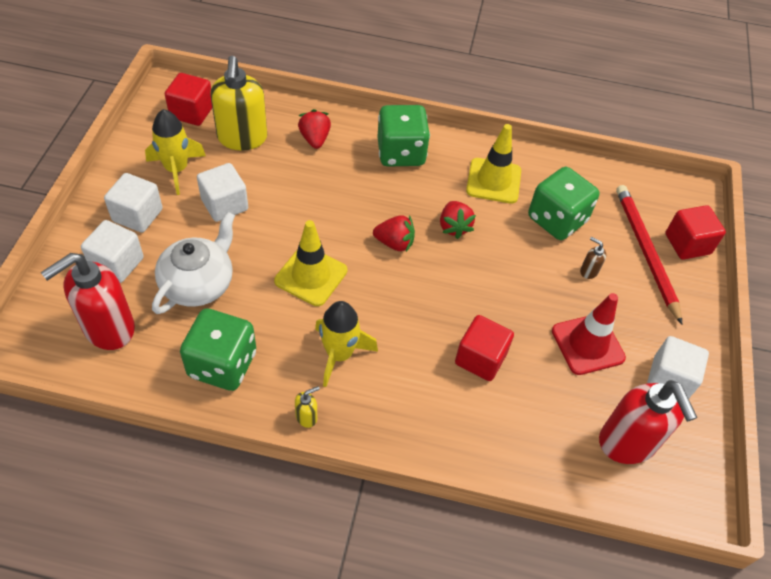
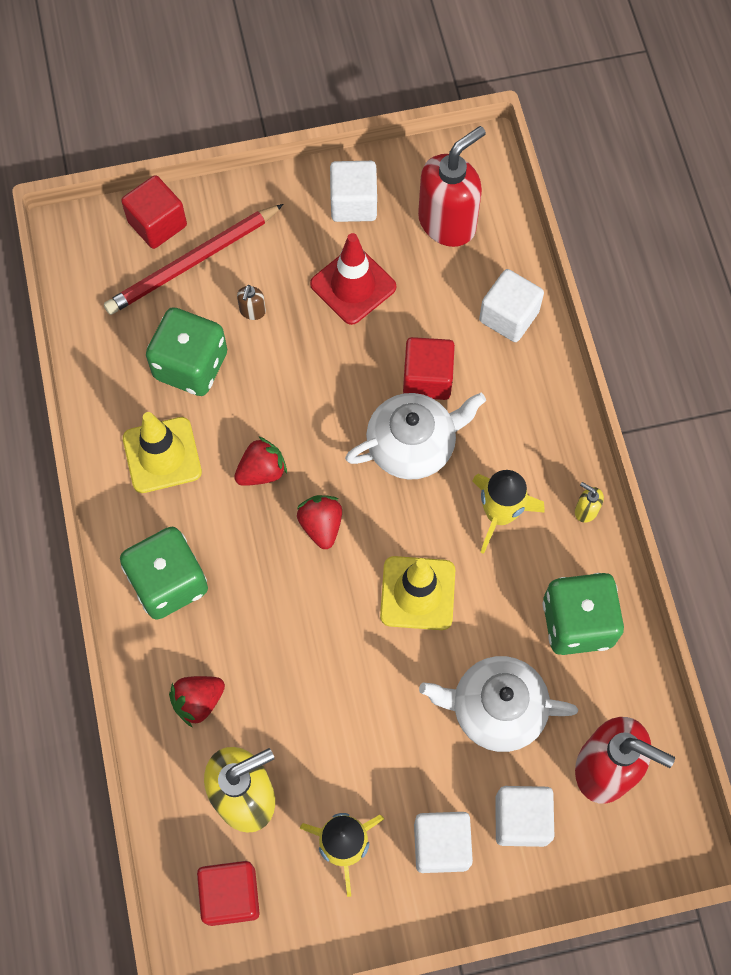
camera: 110 degrees left, 15 degrees up
(224, 205) = (368, 750): white cube -> white cube (509, 316)
(427, 323) = (413, 445): none -> white teapot

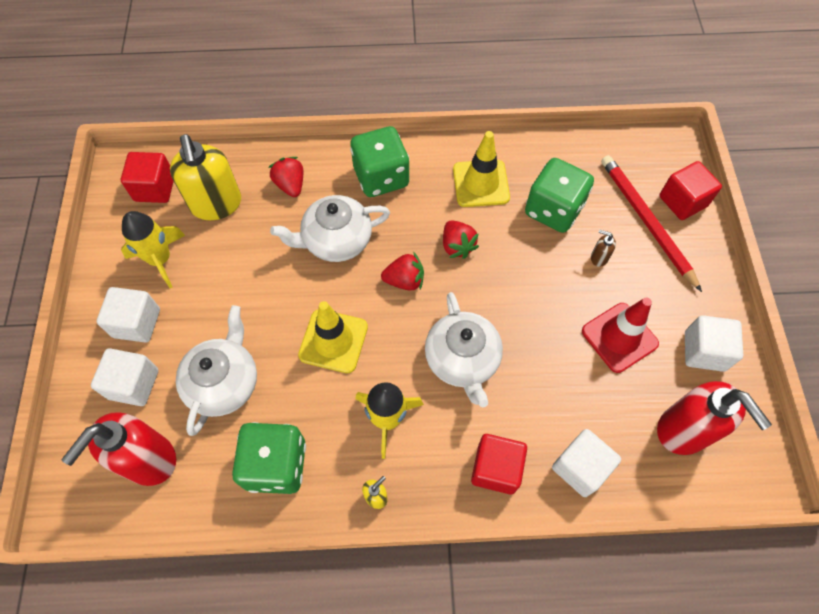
camera: 100 degrees right, 5 degrees down
(277, 621) = (336, 240): none -> white teapot
(427, 378) = (523, 383): red cube -> red cube (496, 468)

